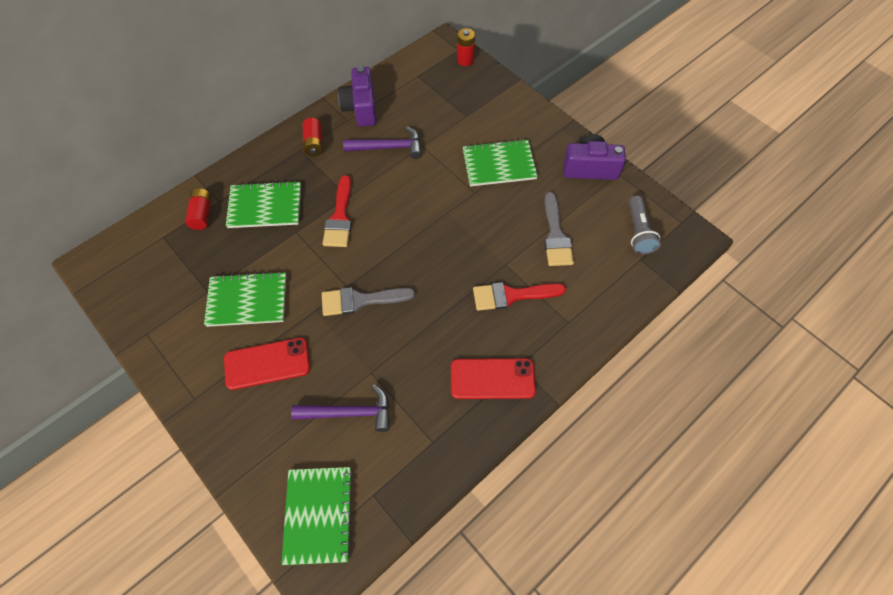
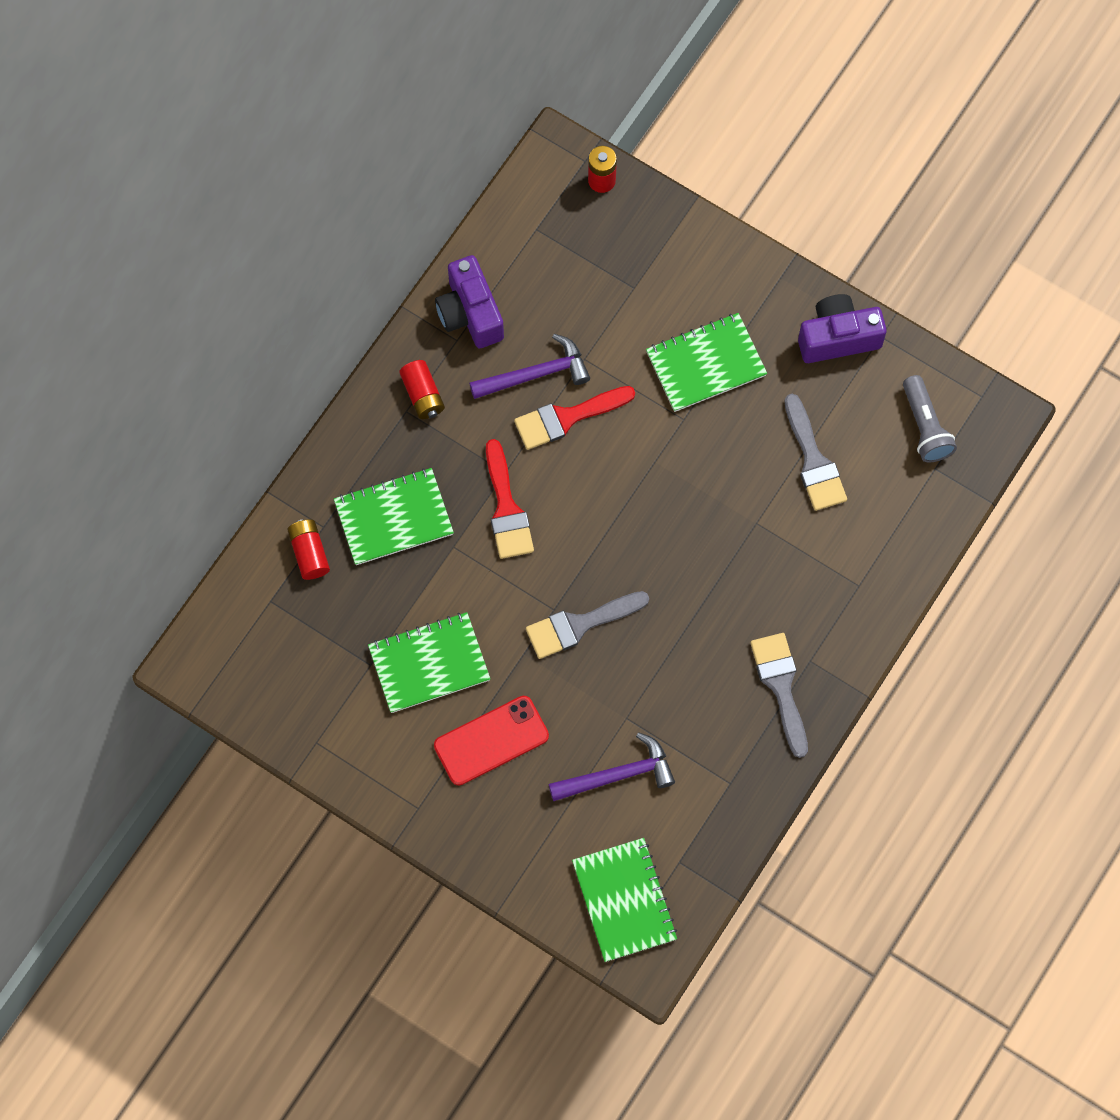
camera: 15 degrees left, 10 degrees up
(492, 379) = (781, 686): red phone -> grey brush
(512, 295) = (776, 566): red brush -> red brush (567, 417)

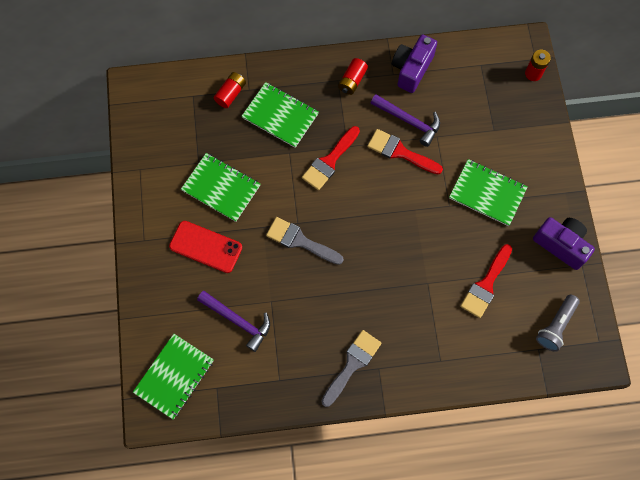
camera: 50 degrees right, 0 degrees up
(813, 460) = (486, 284): grey brush -> red brush

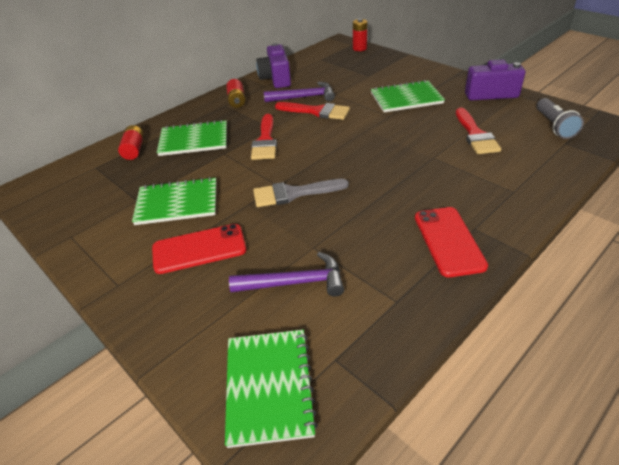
camera: 35 degrees left, 30 degrees down
(352, 364) = (449, 241): grey brush -> red phone
(400, 152) = (316, 111): red brush -> red brush turned 150 degrees counterclockwise

